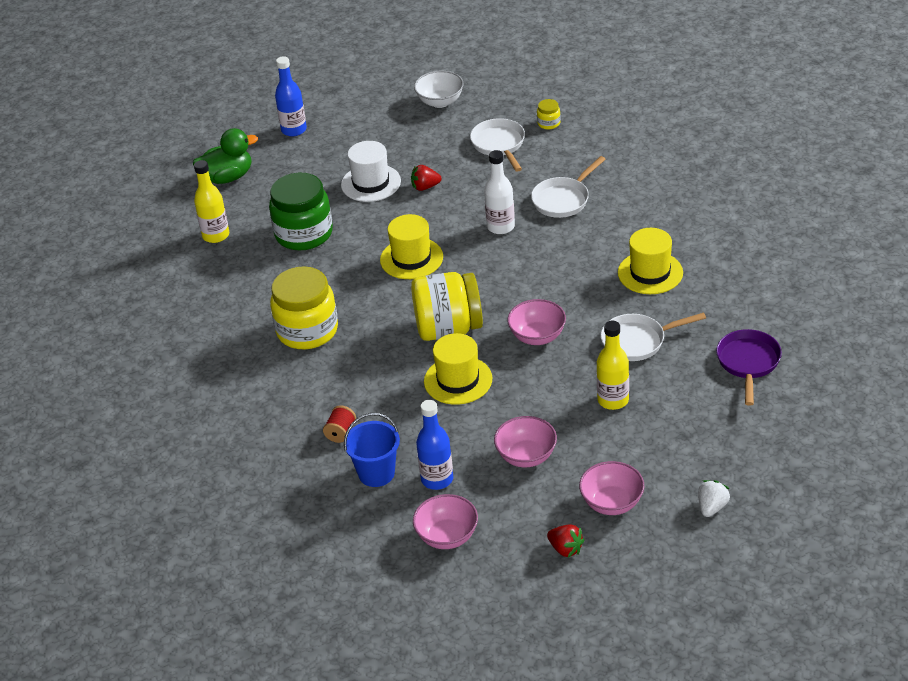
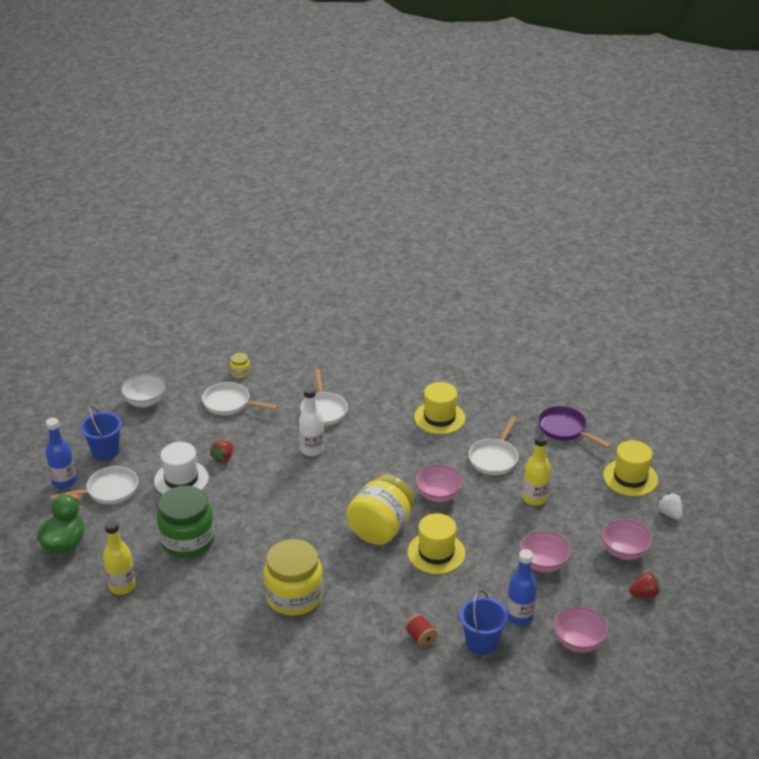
camera: 55 degrees left, 5 degrees down
(311, 157) = (109, 490): none -> white pan
(354, 124) = (105, 451): none -> blue bucket
(411, 258) = (287, 505): yellow hat -> yellow hat (630, 478)

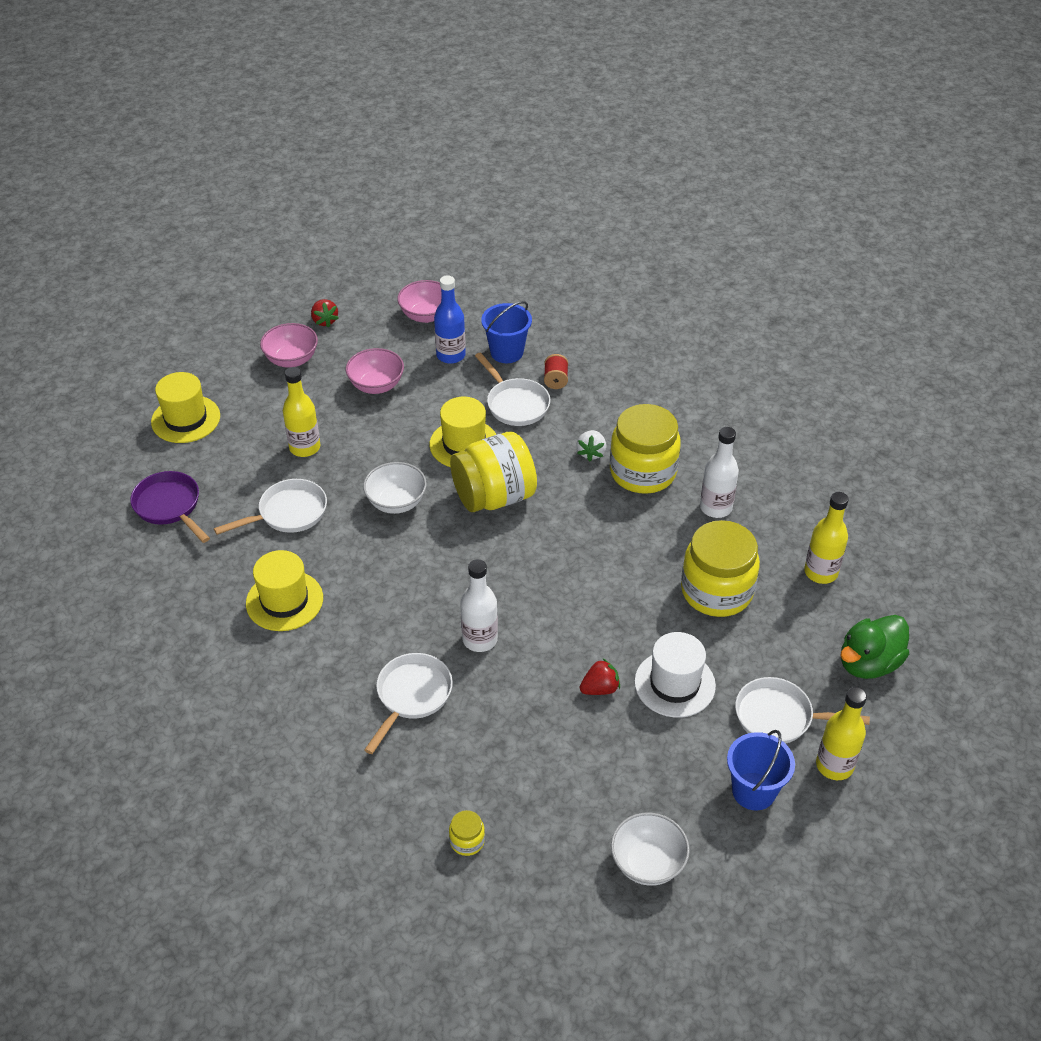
camera: 145 degrees left, 10 degrees up
(64, 482) = (834, 765): blue bottle -> yellow bottle
(187, 541) = (716, 591): green jar -> yellow jar
(223, 596) = (715, 507): none -> white bottle
(230, 403) = (526, 783): white pan -> white pan (515, 404)
(438, 495) = (396, 502): pink bowl -> white bowl
(565, 429) = (170, 506): purple pan -> purple pan turned 150 degrees clockwise
(644, 594) = (324, 321): red strawberry -> red strawberry turned 135 degrees counterclockwise
(669, 514) = (203, 369): white strawberry -> white strawberry (591, 453)

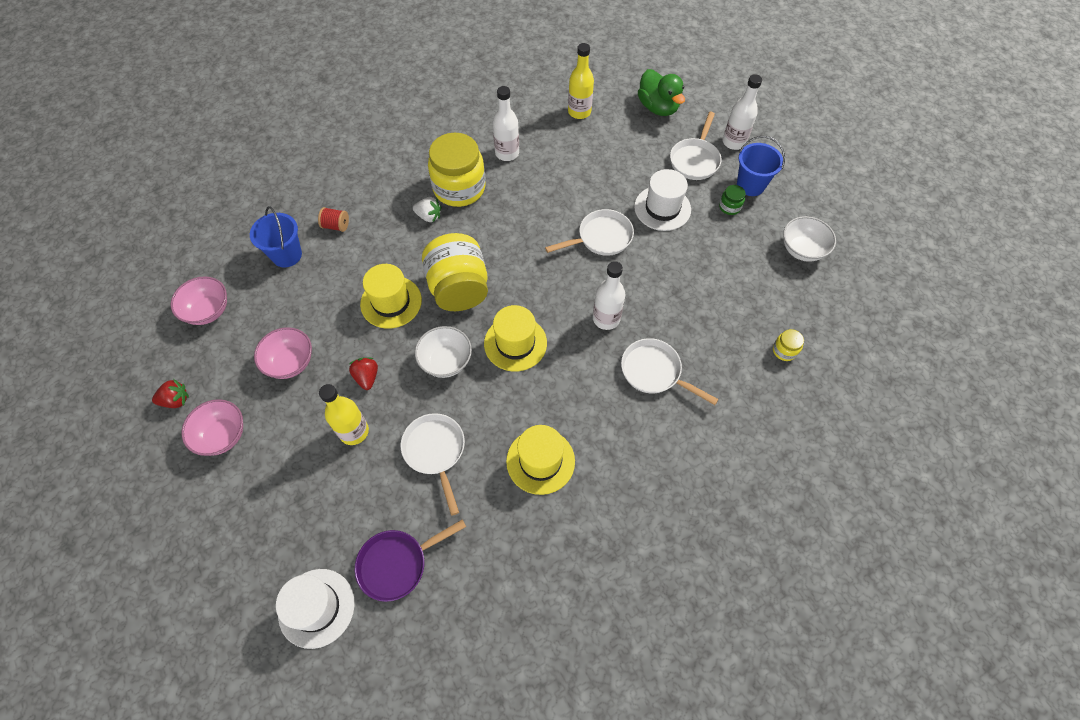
camera: 80 degrees left, 15 degrees up
(129, 460) = (316, 608): none -> white hat
(186, 419) = (274, 546): yellow hat -> yellow hat (515, 343)
(451, 355) = (273, 298): blue bottle -> none
(515, 404) = (355, 258): white pan -> white pan (601, 238)
(600, 688) = (661, 251): red strawberry -> red strawberry (367, 377)
(702, 765) = (729, 207): none -> green jar
(716, 591) = (585, 169): yellow jar -> none
(834, 765) = (734, 142): yellow bottle -> white bottle

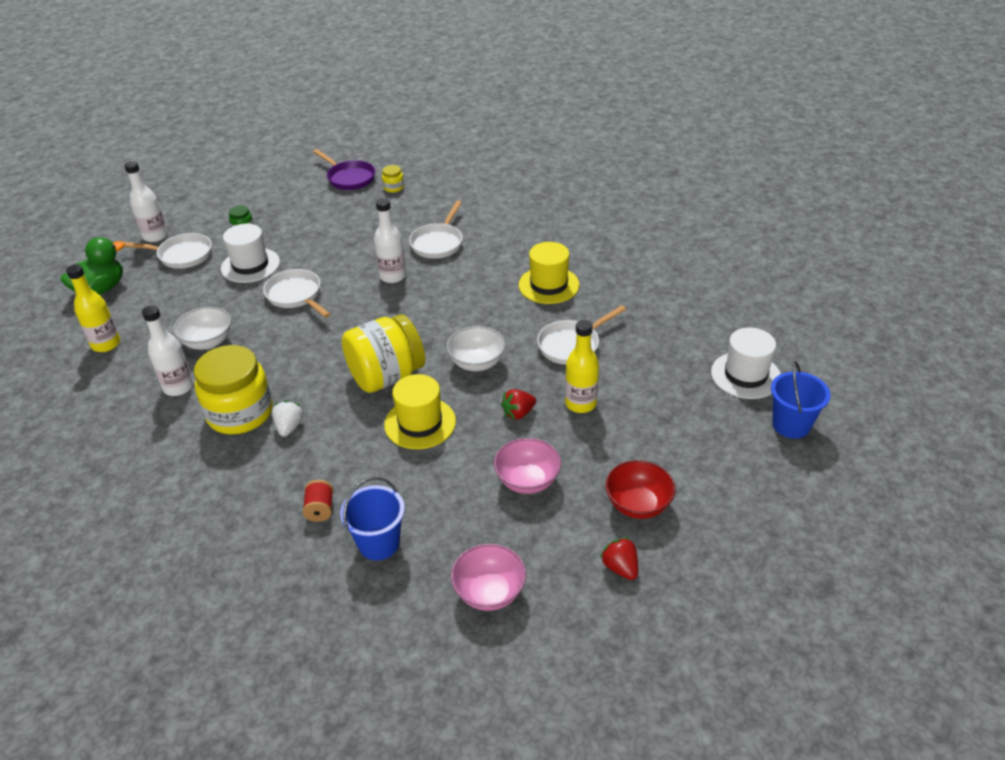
camera: 105 degrees left, 20 degrees down
(222, 435) = (638, 504): pink bowl -> red bowl
(397, 564) = (680, 340): purple pan -> purple pan (349, 178)
(515, 343) = (439, 323): yellow hat -> none
(750, 185) = (213, 221): blue bucket -> blue bucket (791, 425)
(802, 250) = (287, 189): white bowl -> white bowl (208, 342)

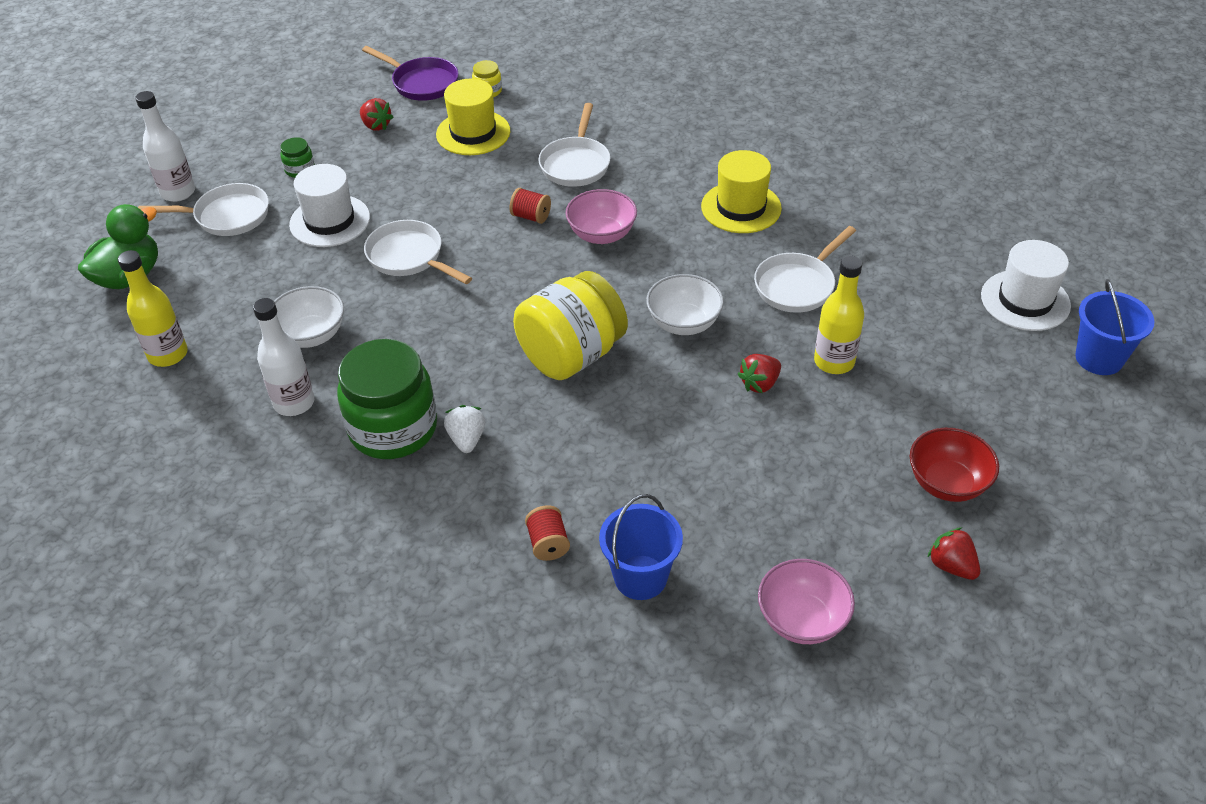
camera: 10 degrees left, 5 degrees up
(240, 413) = (393, 428): yellow jar -> green jar
(307, 204) = (376, 125): none -> red strawberry
(392, 276) = (531, 216): white bottle -> red spool
(420, 423) = (638, 412): yellow hat -> yellow hat (473, 133)
(527, 481) = (801, 471): pink bowl -> pink bowl (601, 234)

